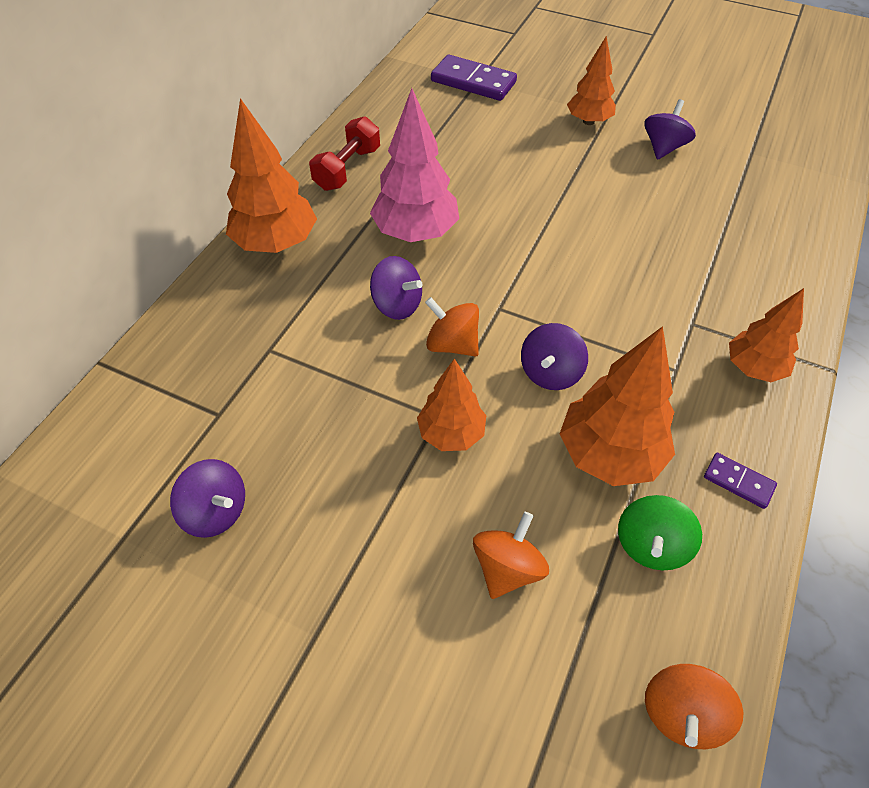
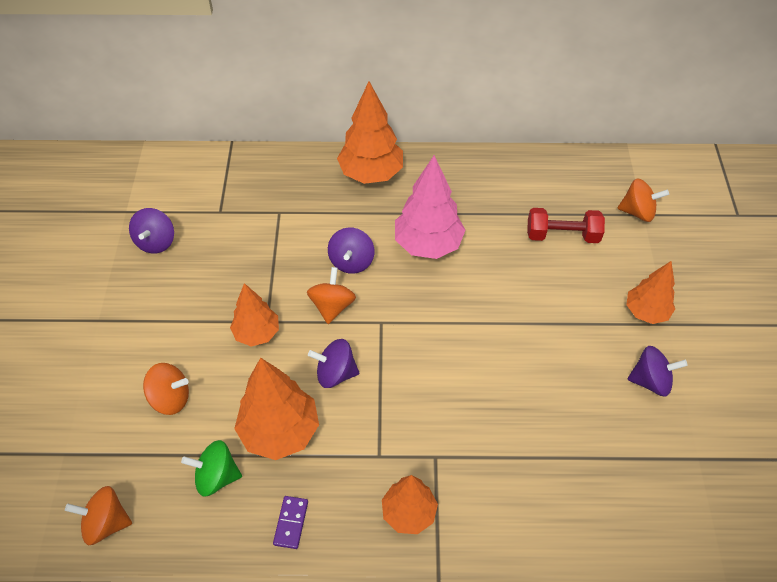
camera: 65 degrees right, 0 degrees up
(347, 169) = (470, 178): red dumbbell -> red dumbbell (562, 235)
(473, 82) = (637, 212): purple domino -> orange spinning top

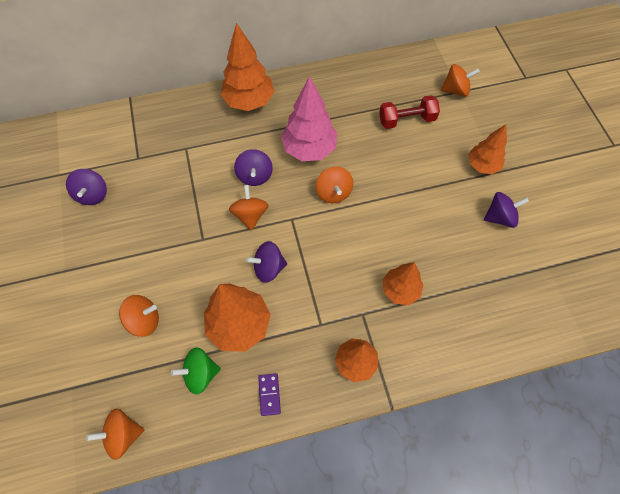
camera: 15 degrees left, 10 degrees up
(257, 333) = (197, 251): orange tree -> orange tree (400, 290)
(442, 303) = (333, 193): none -> orange spinning top

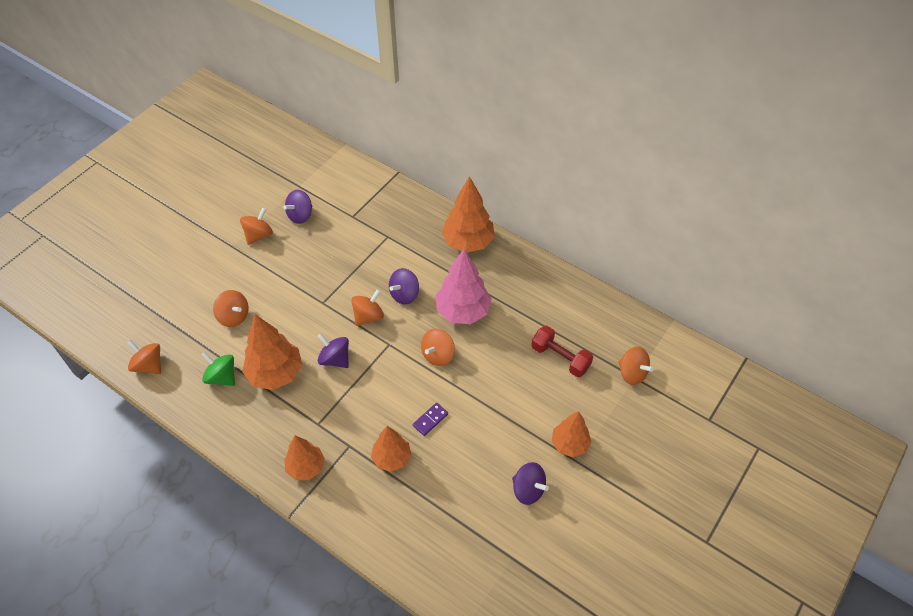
camera: 50 degrees right, 10 degrees down
(76, 241) = (258, 235): none -> orange spinning top
(269, 394) = (239, 429): purple domino -> purple domino (430, 420)

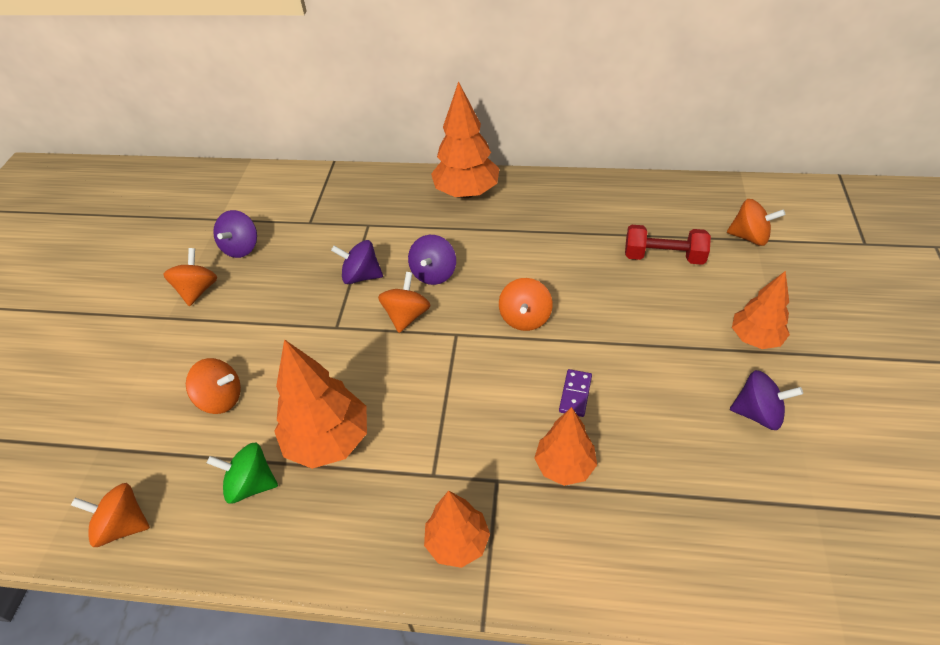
camera: 25 degrees left, 5 degrees down
(335, 359) = (399, 383): purple spinning top -> purple spinning top (361, 276)
(463, 311) = (516, 260): pink tree -> none

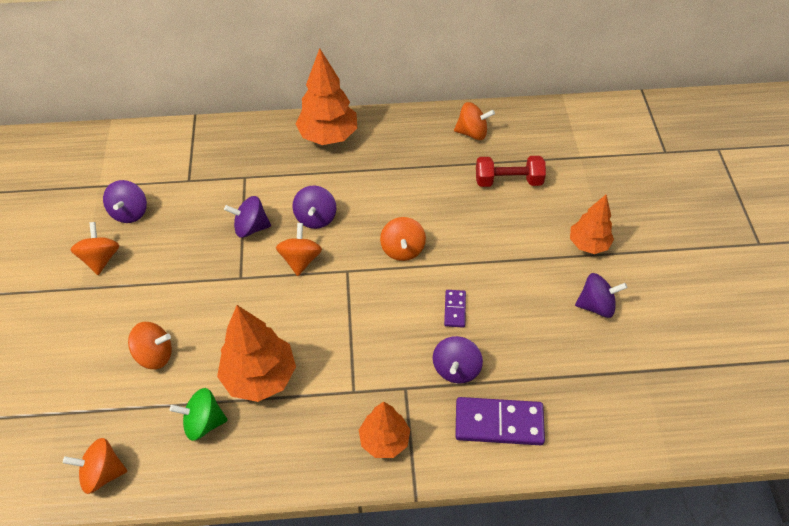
camera: 15 degrees left, 5 degrees up
(564, 466) = (456, 369): orange tree -> purple spinning top
(609, 545) = (499, 423): none -> purple domino
(749, 237) = (575, 155): orange spinning top -> orange spinning top (472, 133)

